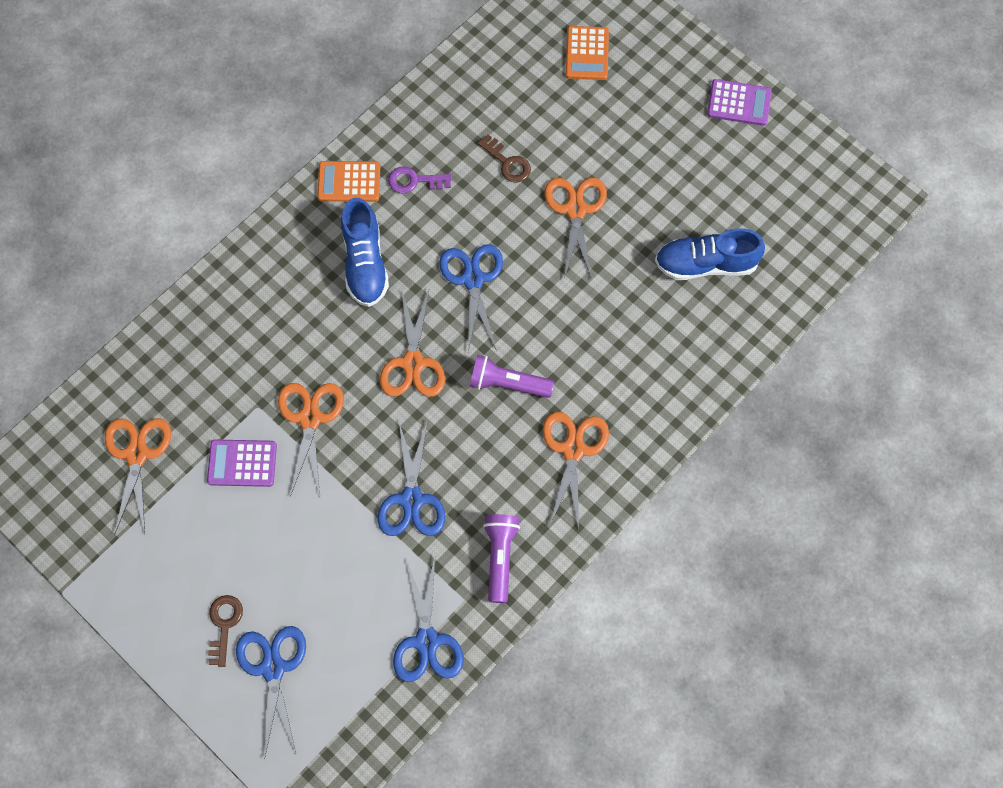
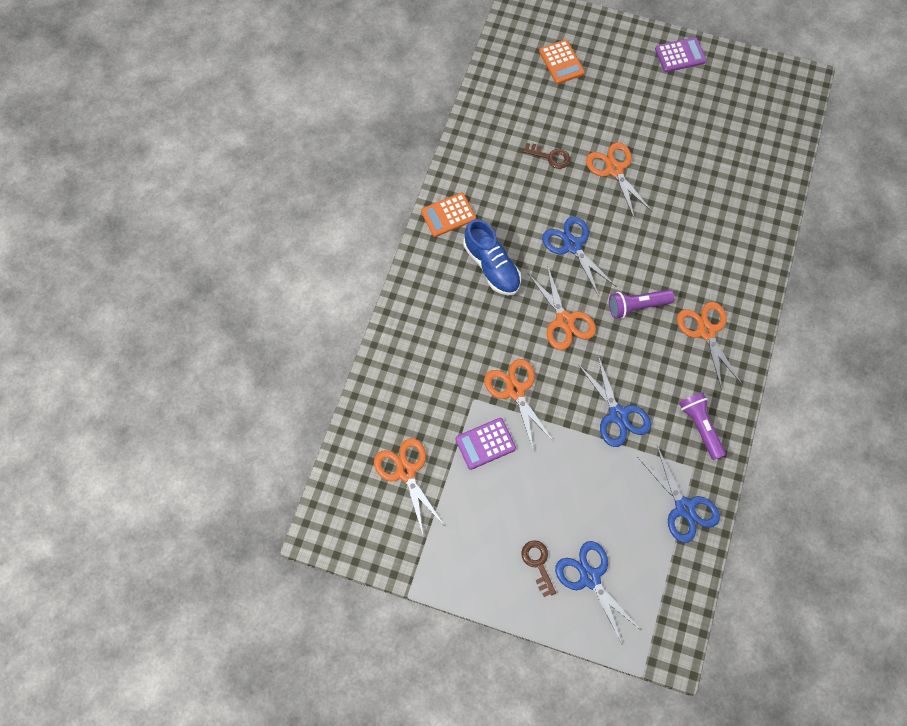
camera: 25 degrees left, 0 degrees up
(415, 181) = (494, 195): purple key -> none
(705, 264) = (720, 170): blue shoe -> none

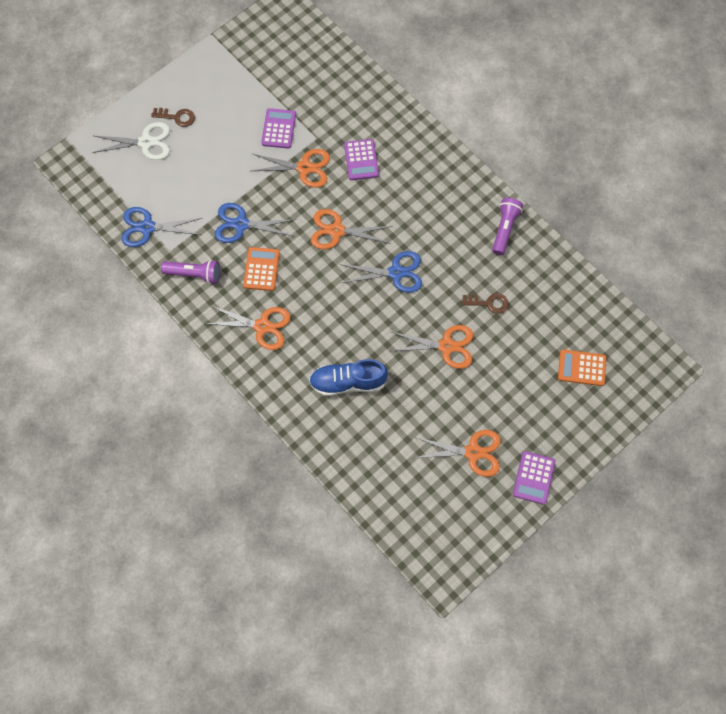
camera: 120 degrees right, 0 degrees up
(406, 472) = (292, 72): orange scissors -> orange scissors (473, 452)
(448, 215) = (478, 198): orange calculator -> orange calculator (261, 269)
(471, 341) = (361, 160): none -> purple calculator
(491, 266) = (414, 205): blue shoe -> blue shoe (348, 382)
(550, 157) = (488, 303): brown key -> brown key turned 135 degrees counterclockwise
(590, 577) = (146, 142): blue scissors -> white scissors
(636, 306) = (315, 289): purple flashlight -> purple flashlight (504, 229)

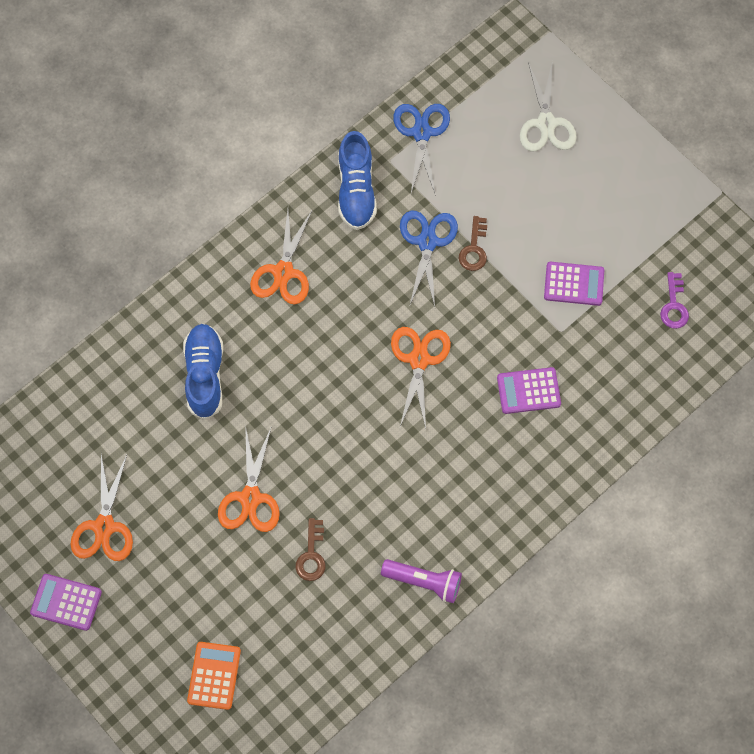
camera: 90 degrees right, 0 degrees up
(177, 117) = (586, 157): brown key -> brown key (474, 248)
(194, 274) = (356, 191): purple flashlight -> blue shoe
(261, 269) = (363, 268): orange calculator -> none
(297, 68) = (674, 305): none -> purple key
(304, 168) = (514, 318): orange scissors -> none
(396, 273) = (357, 435): blue scissors -> none

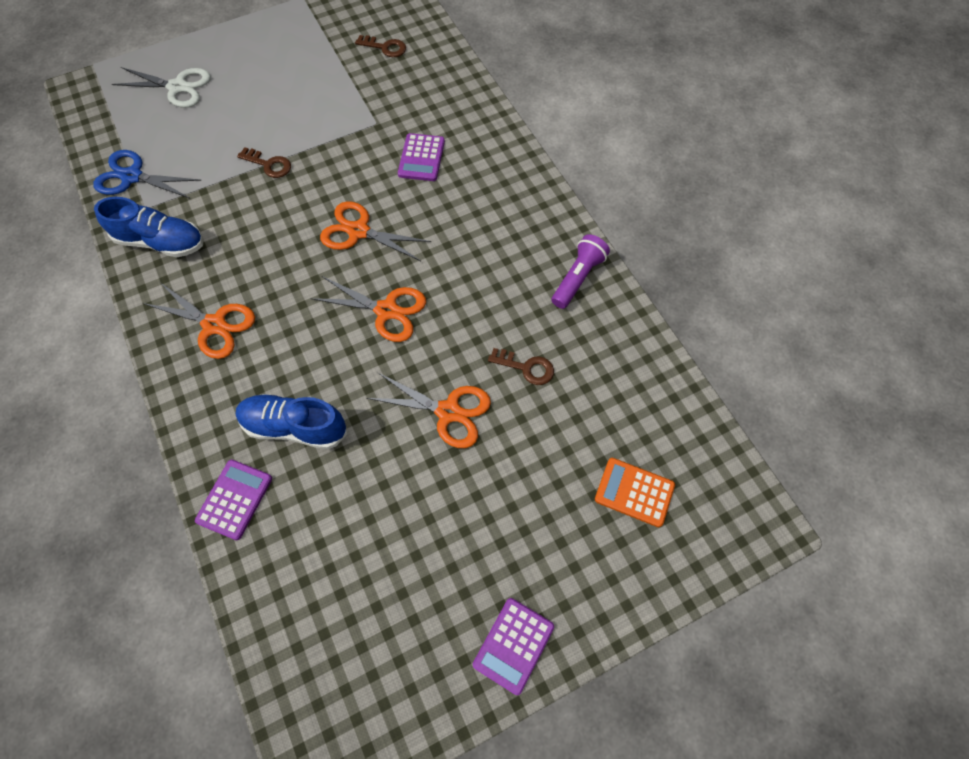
camera: 75 degrees left, 5 degrees down
(104, 526) = (433, 578): orange scissors -> orange scissors (386, 310)
(427, 242) = (244, 198): blue scissors -> none
(574, 284) = (336, 104): purple calculator -> purple calculator (234, 499)
(674, 305) = (385, 47): purple key -> brown key

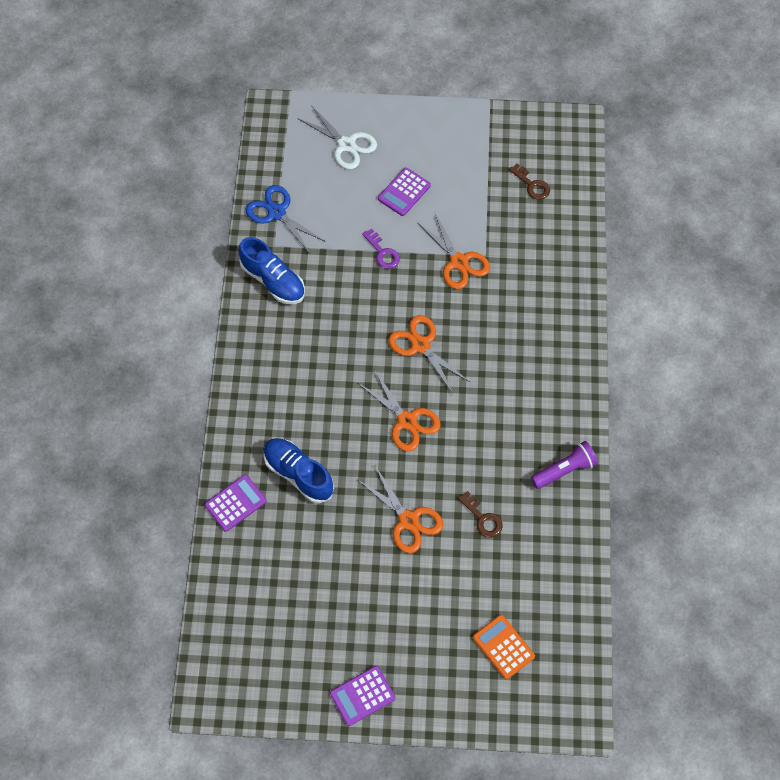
camera: 30 degrees right, 0 degrees up
(214, 325) = (280, 368): orange scissors -> orange scissors (459, 262)
(269, 164) = (382, 252): brown key -> purple key
(421, 158) = (503, 305): purple calculator -> purple calculator (404, 192)

